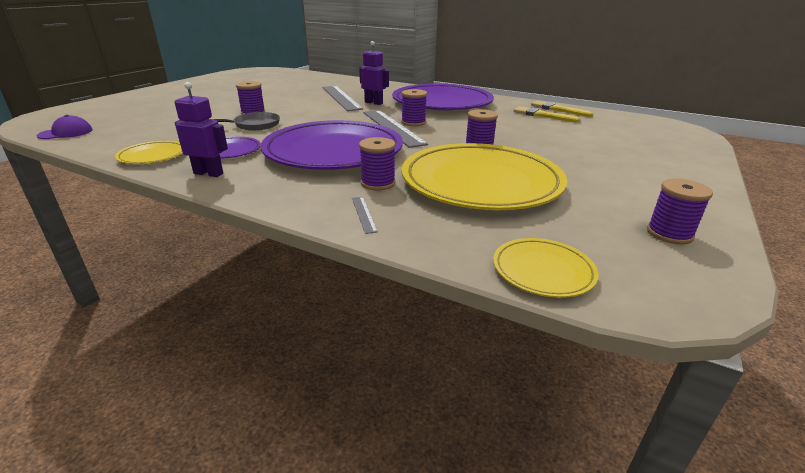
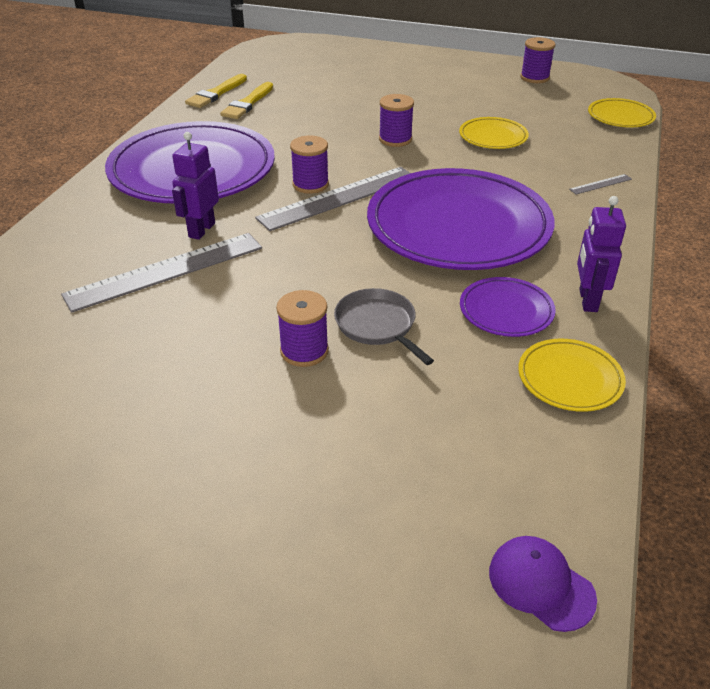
camera: 100 degrees left, 10 degrees up
(378, 183) = (532, 185): purple spool -> none
(481, 182) = (493, 137): yellow plate -> yellow plate, size x0.44

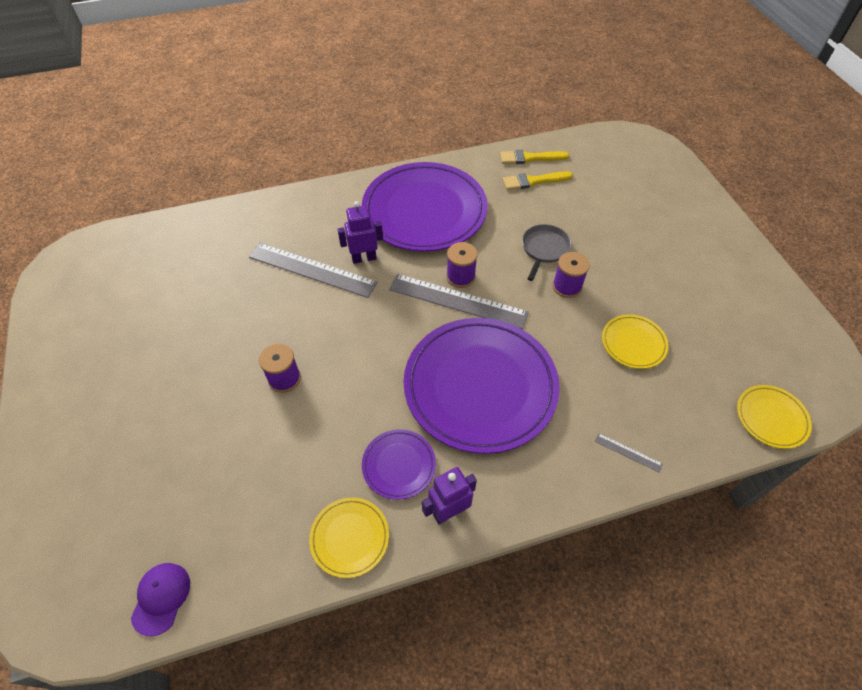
camera: 55 degrees right, 15 degrees up
(377, 325) = (333, 401): grey pan -> grey pan (544, 249)
(534, 78) = (776, 320): purple spool -> none

